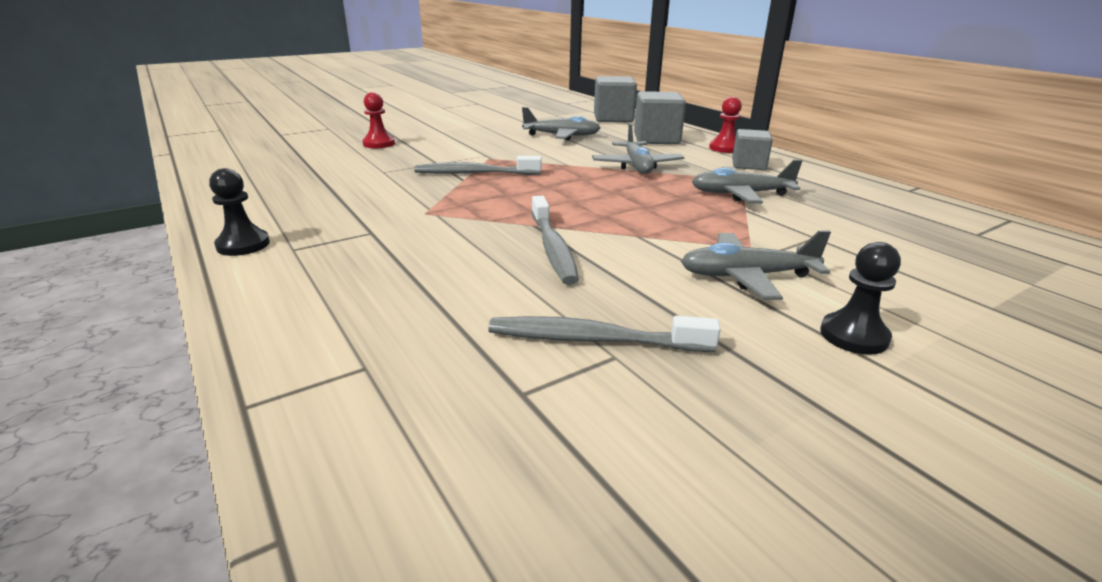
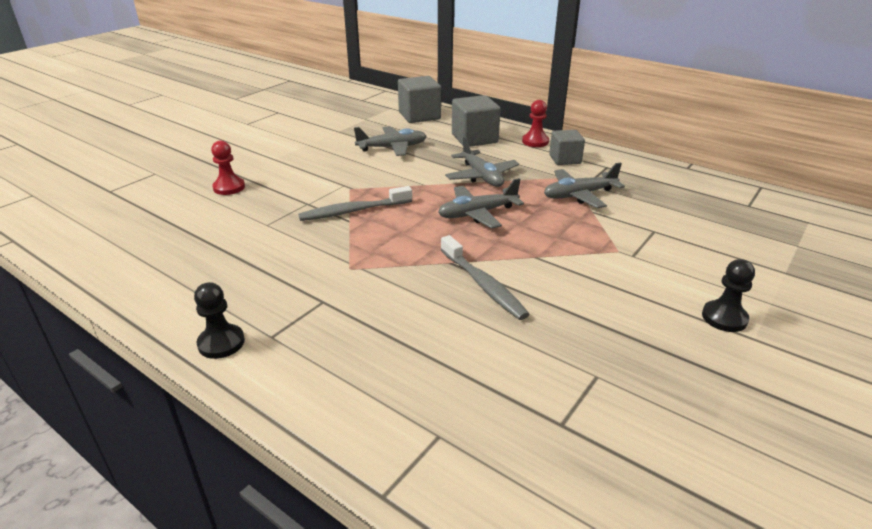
camera: 20 degrees left, 5 degrees up
(593, 339) = (574, 365): grey toothbrush -> none
(747, 276) = (633, 281): grey plane -> grey plane (477, 213)

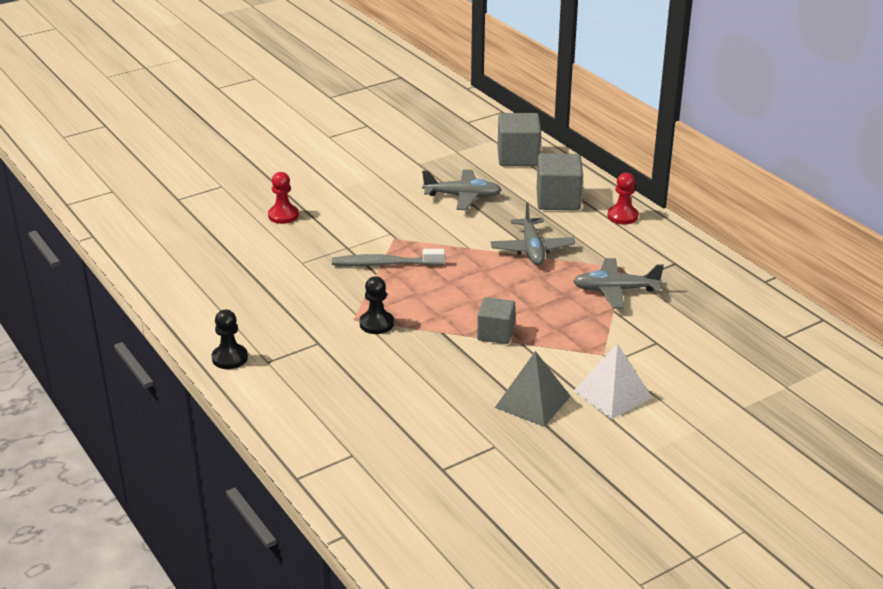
camera: 20 degrees right, 0 degrees up
(477, 213) = (499, 290): grey plane -> none
(483, 285) = (457, 358): grey toothbrush -> none
(565, 159) = (636, 245): grey cube -> grey cube (495, 333)
(594, 313) = (533, 401): none -> grey pyramid
(662, 287) = (612, 394): none -> white pyramid
(724, 318) = (641, 430): black pawn -> black pawn (376, 324)

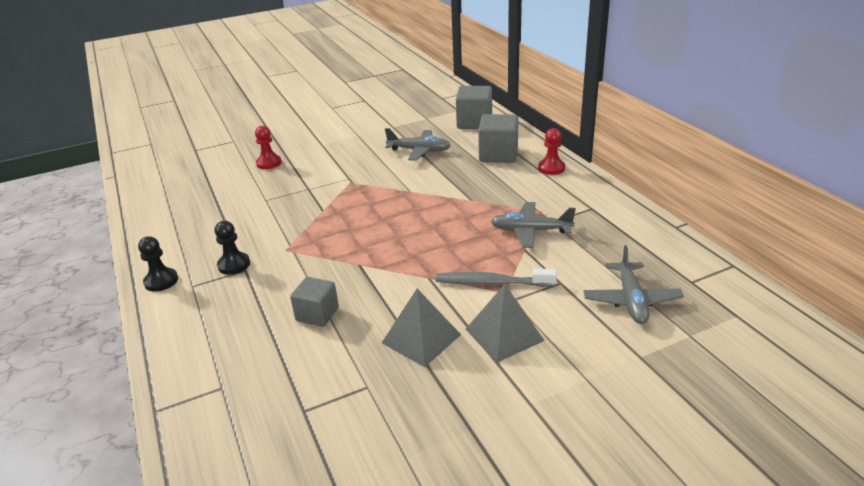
camera: 10 degrees right, 0 degrees up
(376, 324) = (304, 254): black pawn -> black pawn (234, 265)
(384, 264) = (333, 203): grey toothbrush -> grey toothbrush (491, 282)
(495, 333) = (407, 267): grey cube -> grey cube (317, 314)
(532, 249) = (464, 193): grey plane -> grey plane (631, 300)
(612, 394) = (504, 334): white pyramid -> grey pyramid

